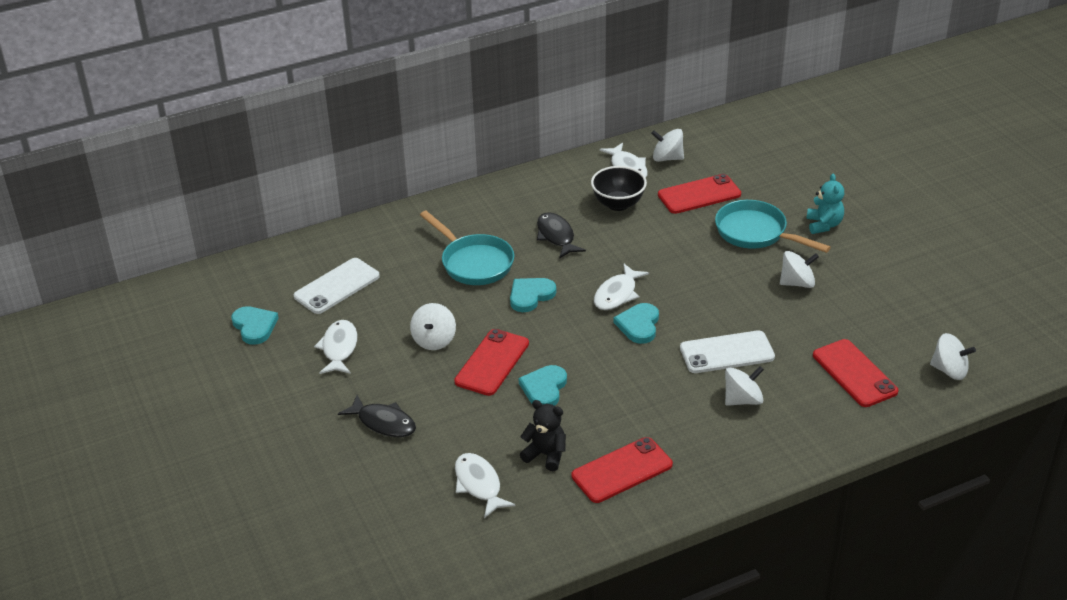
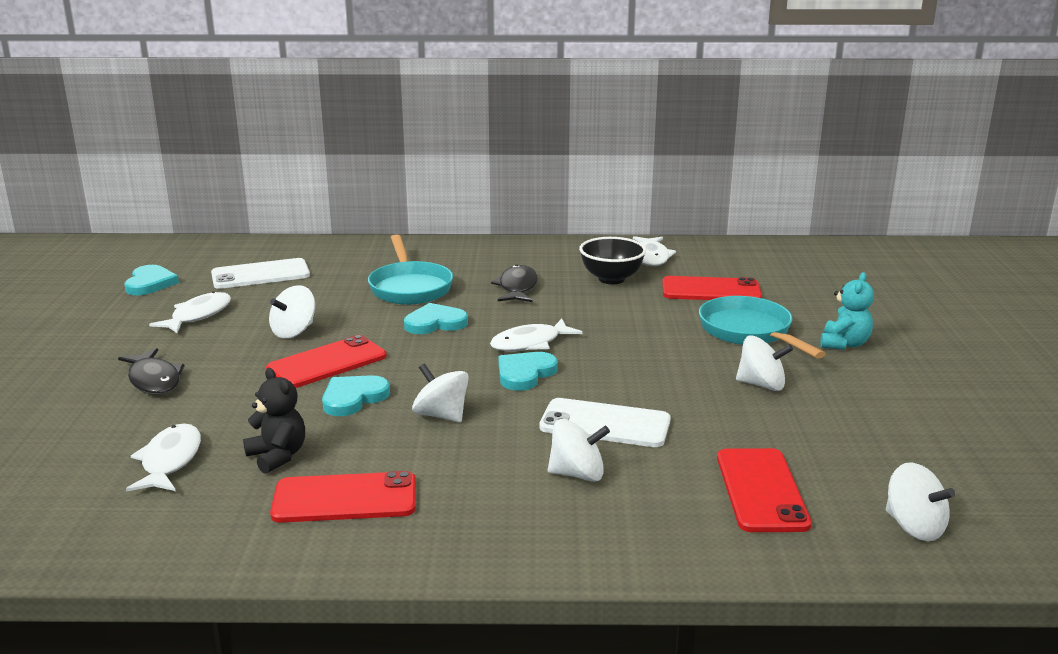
camera: 25 degrees right, 15 degrees down
(667, 158) = (703, 259): white spinning top -> white spinning top (441, 415)

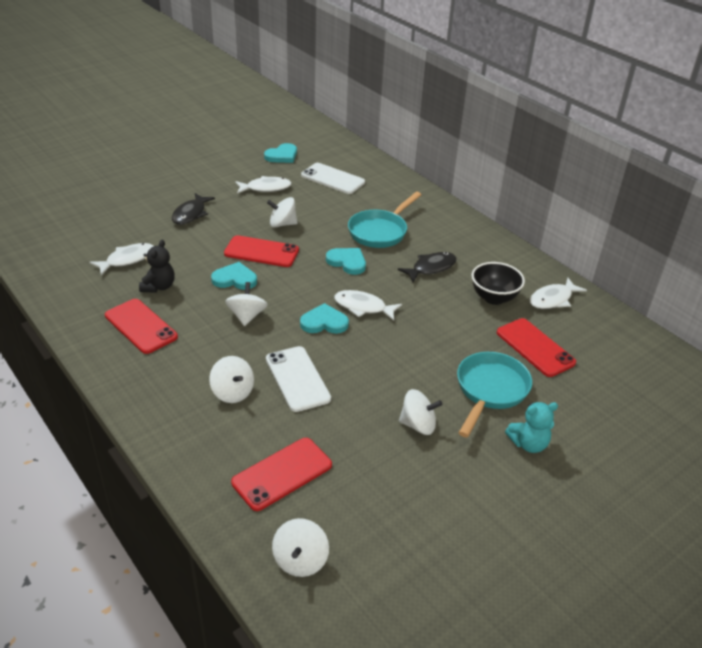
camera: 50 degrees right, 15 degrees up
(761, 384) = (418, 425): white spinning top -> white spinning top turned 60 degrees counterclockwise

